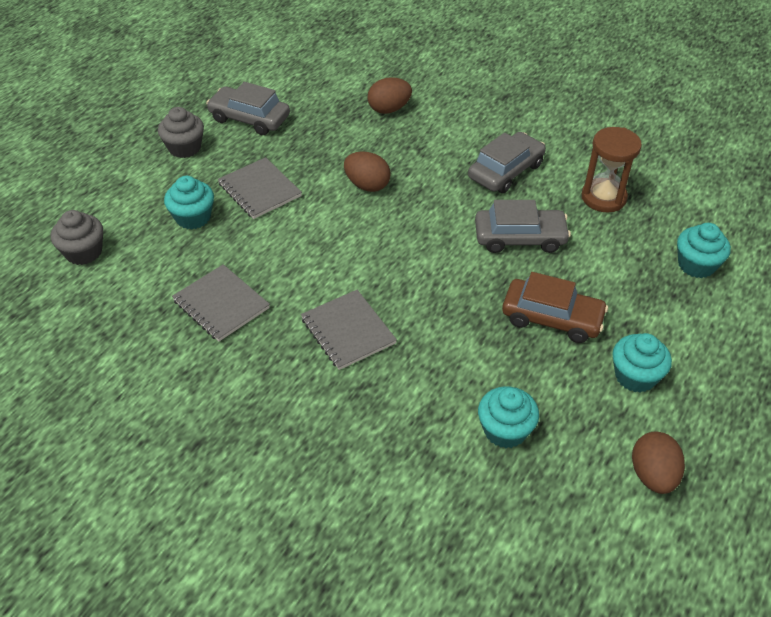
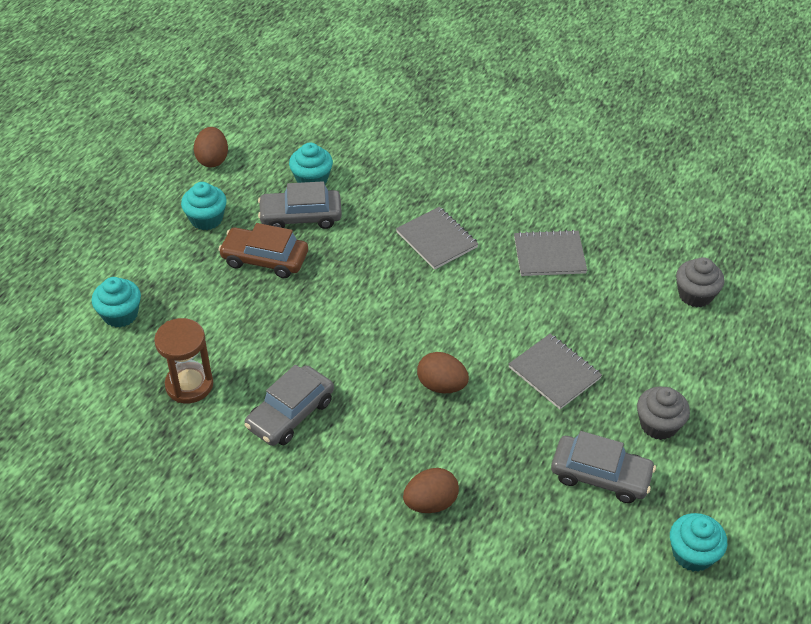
camera: 175 degrees right, 0 degrees up
(193, 217) = (610, 336): turquoise cupcake -> turquoise cupcake (692, 554)
(221, 304) = (549, 255): grey notebook -> grey notebook turned 45 degrees counterclockwise
(520, 238) = (284, 333): grey car -> grey car (301, 217)

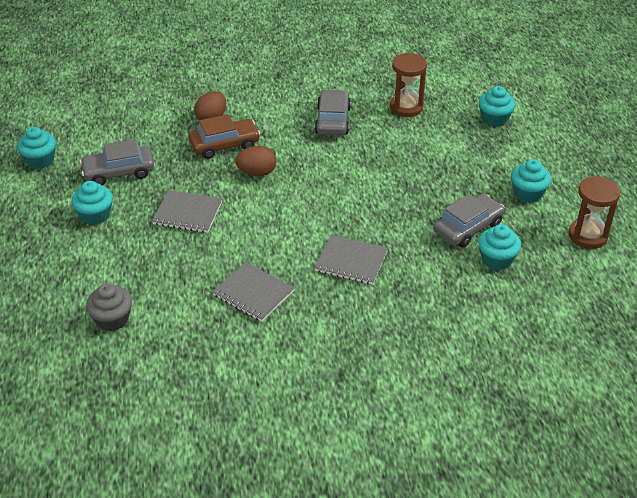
camera: 145 degrees right, 5 degrees down
(212, 159) = (587, 236): brown egg -> brown hourglass
(265, 259) = (454, 188): brown car -> brown car (224, 145)
(549, 255) = (253, 293): grey notebook -> grey notebook turned 75 degrees clockwise
(658, 425) = (95, 215): grey cupcake -> turquoise cupcake

